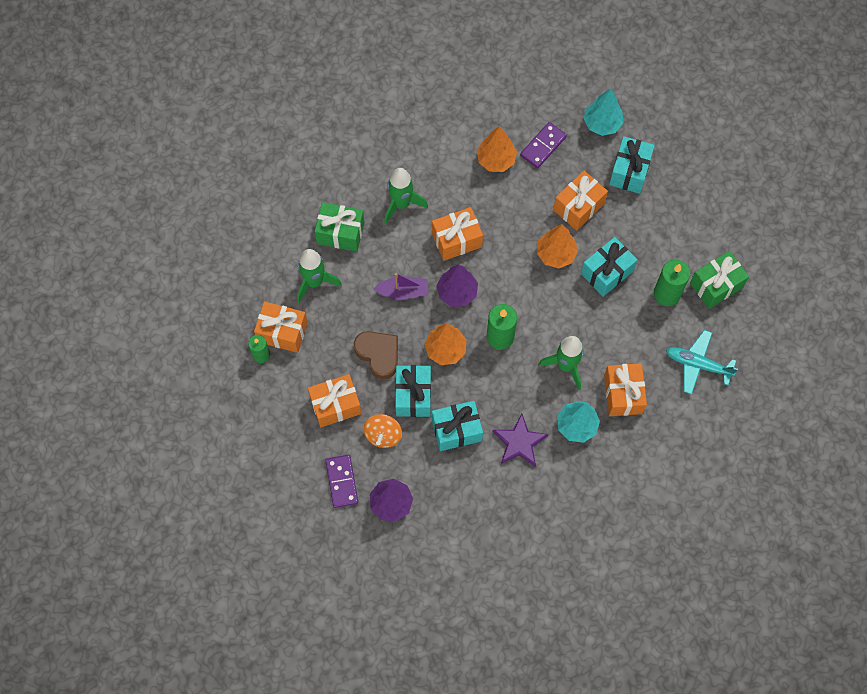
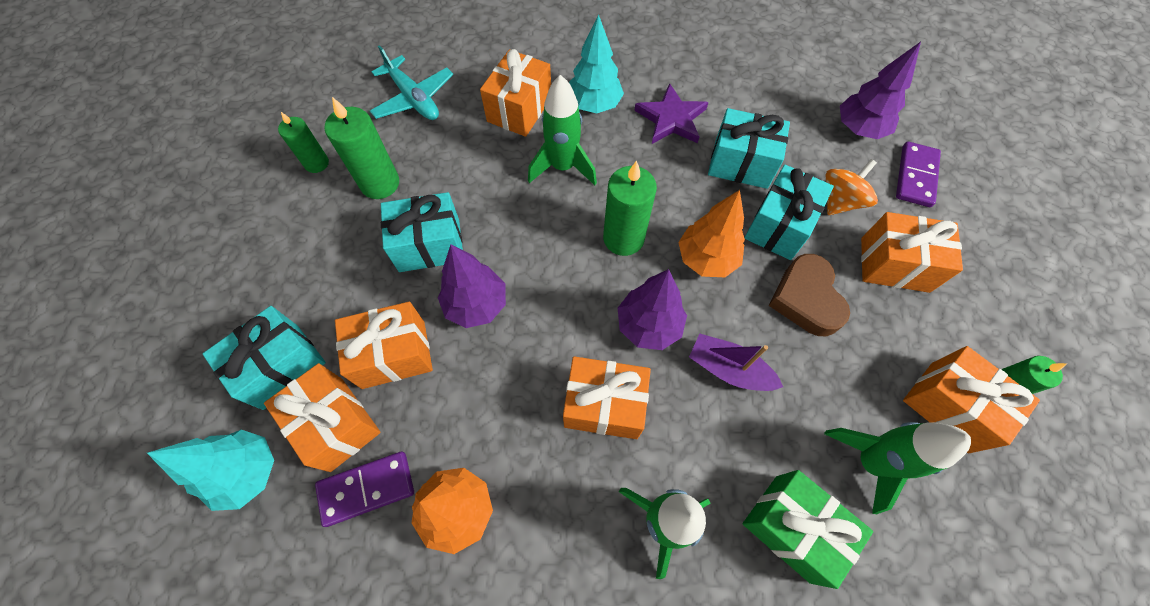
camera: 150 degrees left, 5 degrees down
(555, 254) = (476, 305): orange tree -> purple tree
(580, 163) = (336, 424): none -> orange gift
(716, 285) = (316, 163): green gift -> green candle

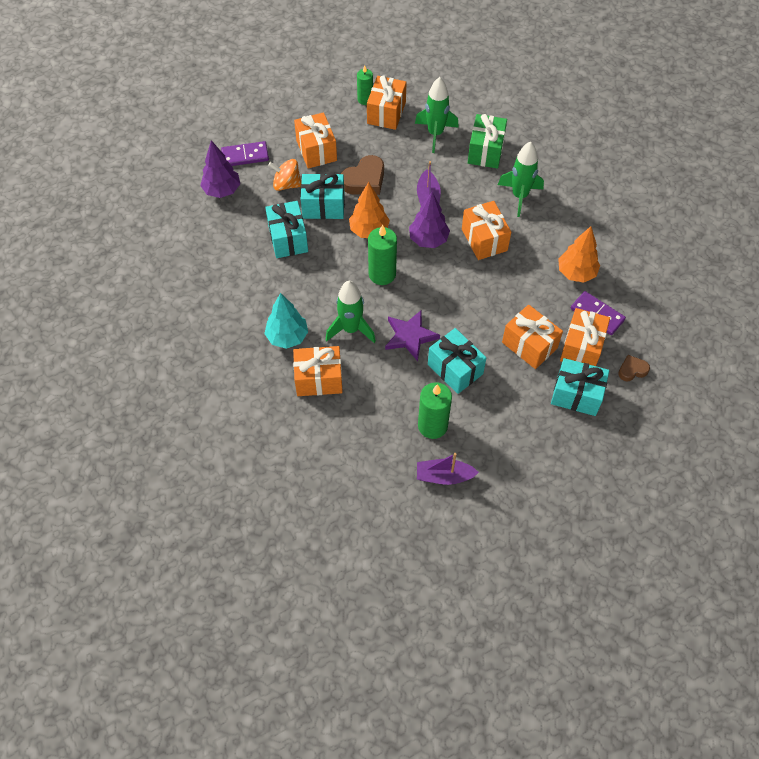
camera: 120 degrees left, 5 degrees down
(248, 472) = (632, 370): turquoise tree -> brown heart
(316, 163) = (444, 476): green candle -> purple boat
(414, 98) = (350, 452): turquoise plane -> none
(476, 305) = (474, 323): purple tree -> none
(671, 119) = (273, 288): purple star -> purple star (410, 336)

